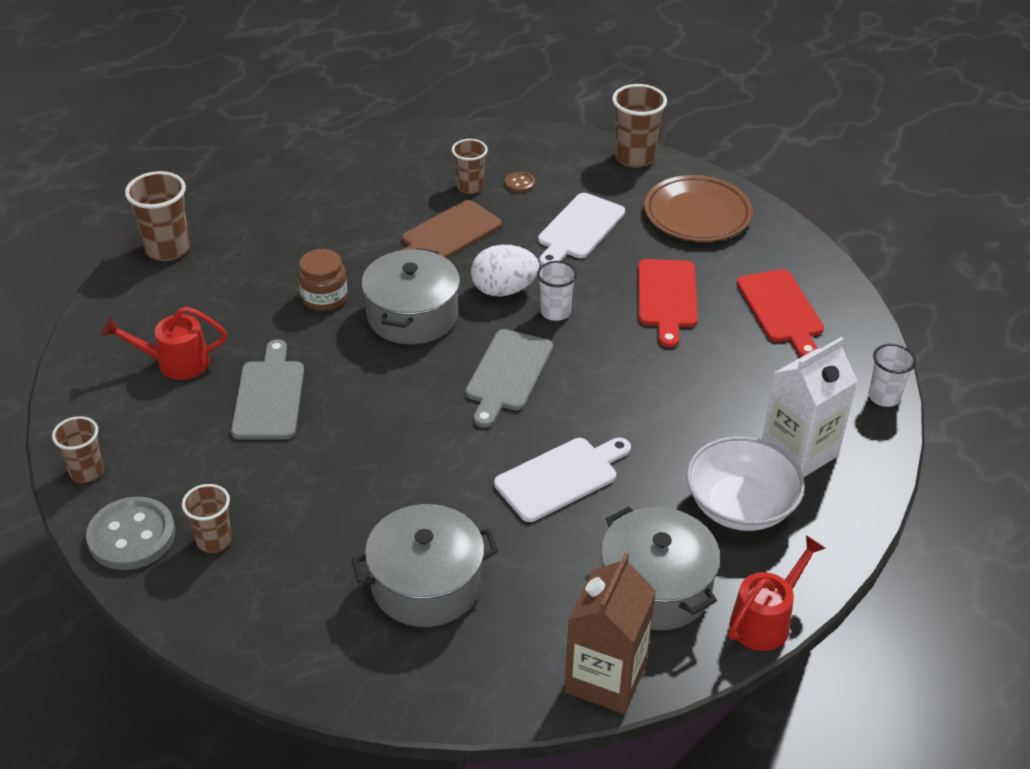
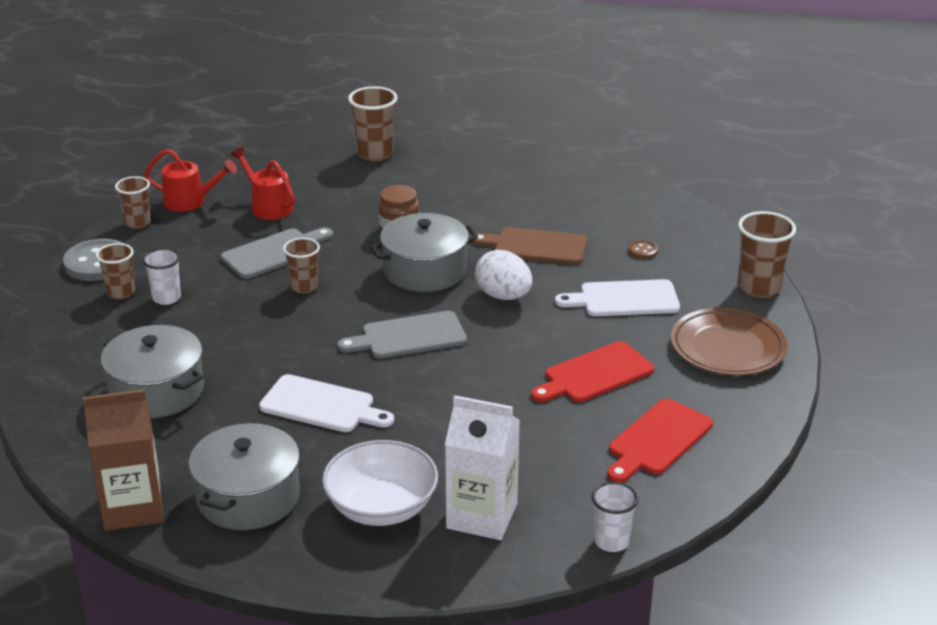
camera: 55 degrees right, 10 degrees down
(470, 187) = (606, 232): brown cup -> brown cup (304, 287)
(555, 312) = (507, 329): white cup -> white cup (166, 298)
(766, 619) = (264, 568): red watering can -> red watering can (191, 202)

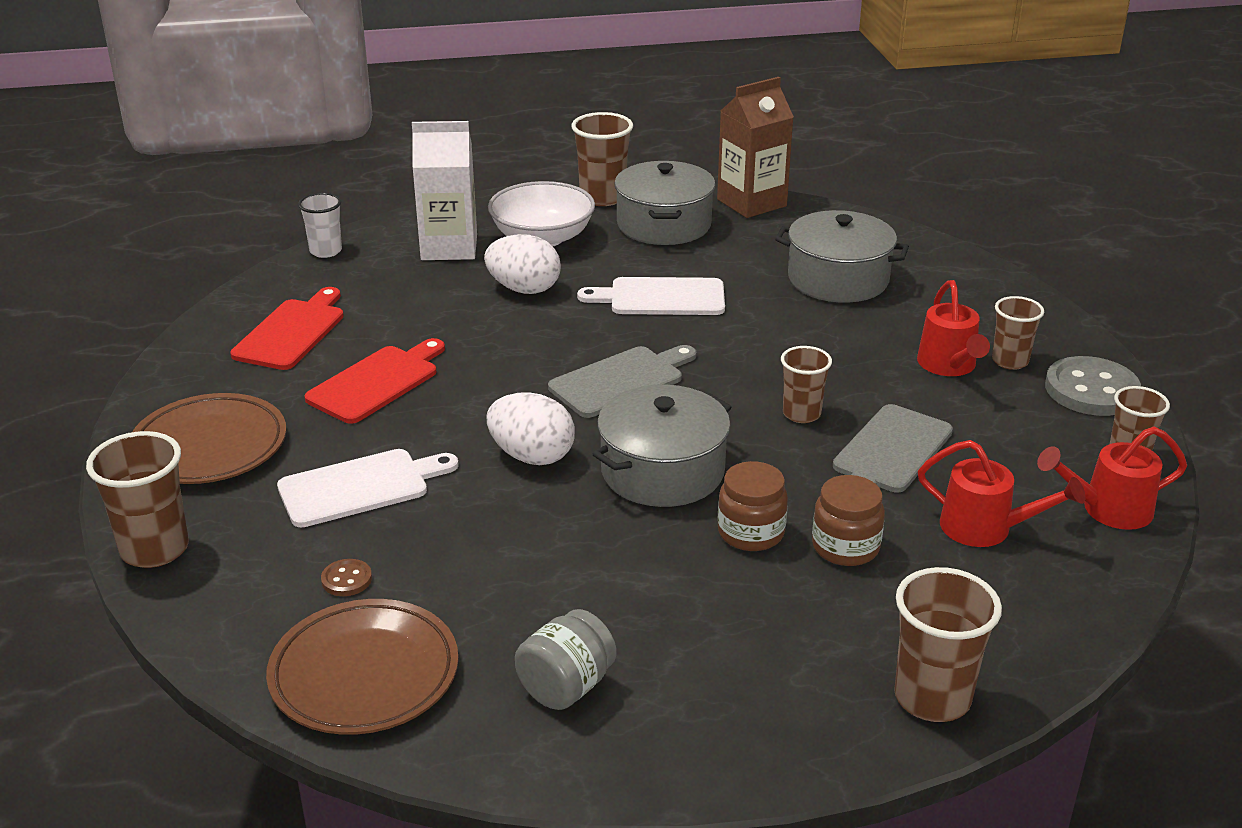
camera: 160 degrees right, 0 degrees up
(166, 298) = (949, 366): white cup -> red watering can
(279, 557) = (602, 197): none -> brown cup
(354, 213) = (845, 547): none -> brown jar
(435, 442) = (524, 289): none -> white egg
(536, 246) = (521, 548): brown cutting board -> none
(542, 187) = (566, 686): none -> grey jar
(641, 209) = (364, 674): none -> brown plate

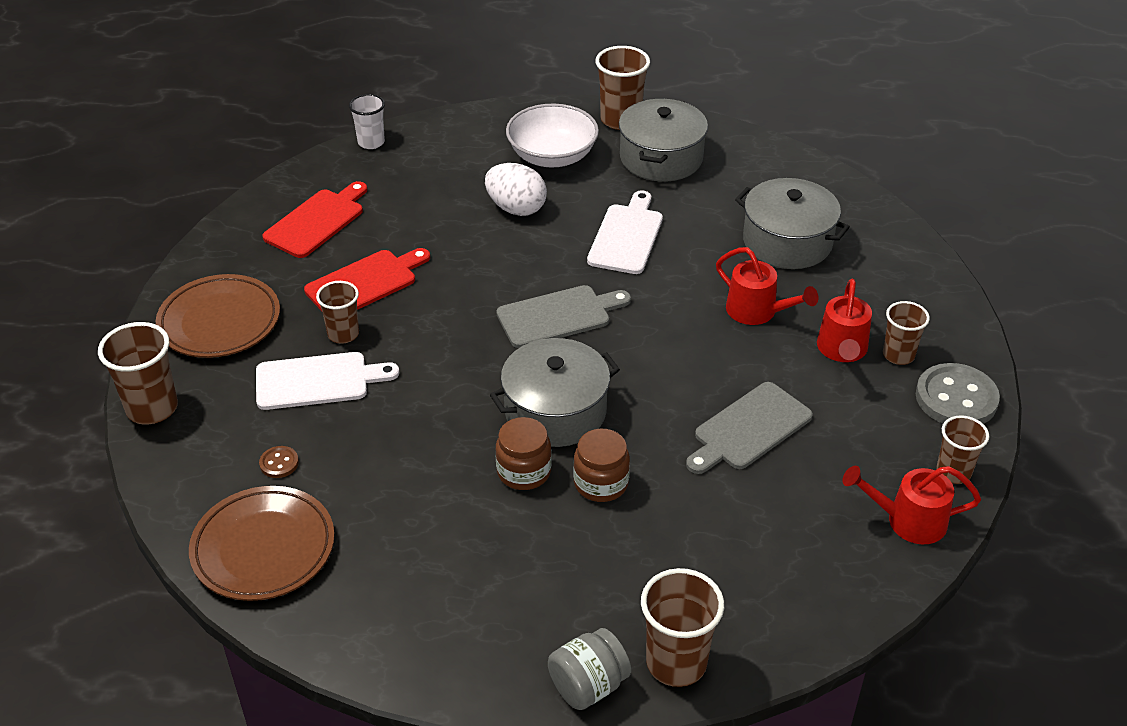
camera: 15 degrees right, 10 degrees up
(449, 247) = (471, 154): white carton -> none
(532, 456) = (458, 377): white egg -> none
(566, 686) = (404, 591): grey jar -> grey jar (588, 685)
(661, 298) = (626, 236): white cutting board -> white cutting board turned 90 degrees clockwise
(751, 203) = (748, 145): brown carton -> none
(801, 414) = (693, 376): brown cup -> brown cup (343, 334)
(845, 547) = (670, 512): brown jar -> brown jar (524, 472)
(986, 528) = (795, 518): red watering can -> red watering can (758, 312)

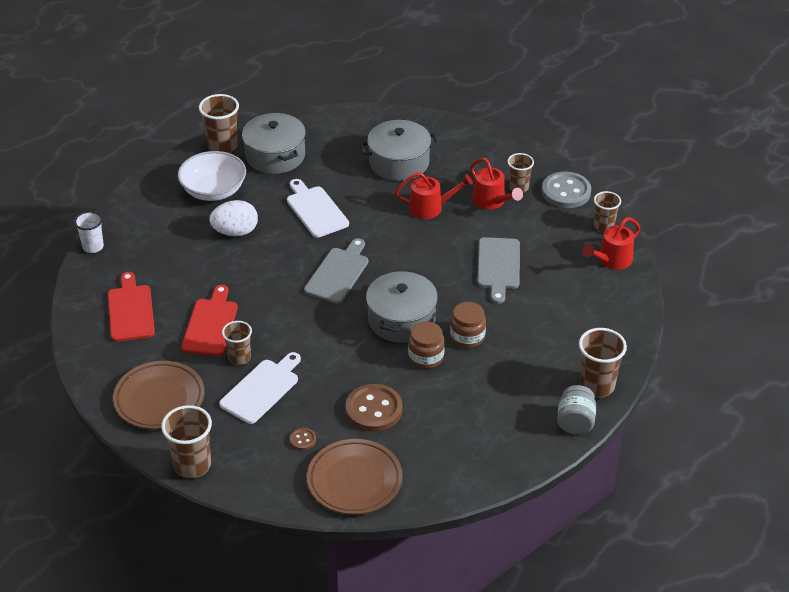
camera: 45 degrees left, 0 degrees up
(390, 487) = (374, 409): none -> brown button

